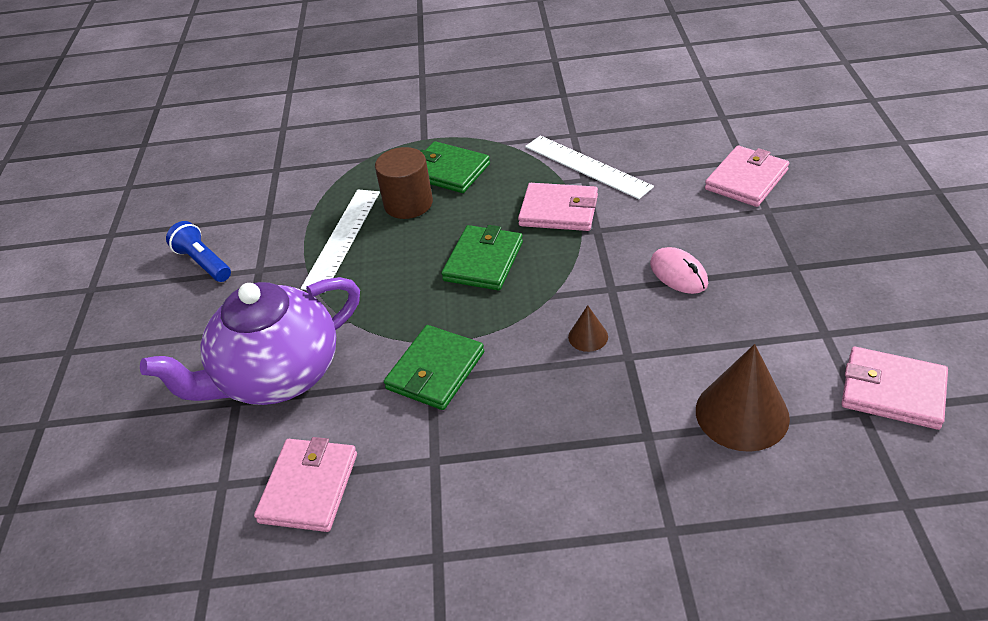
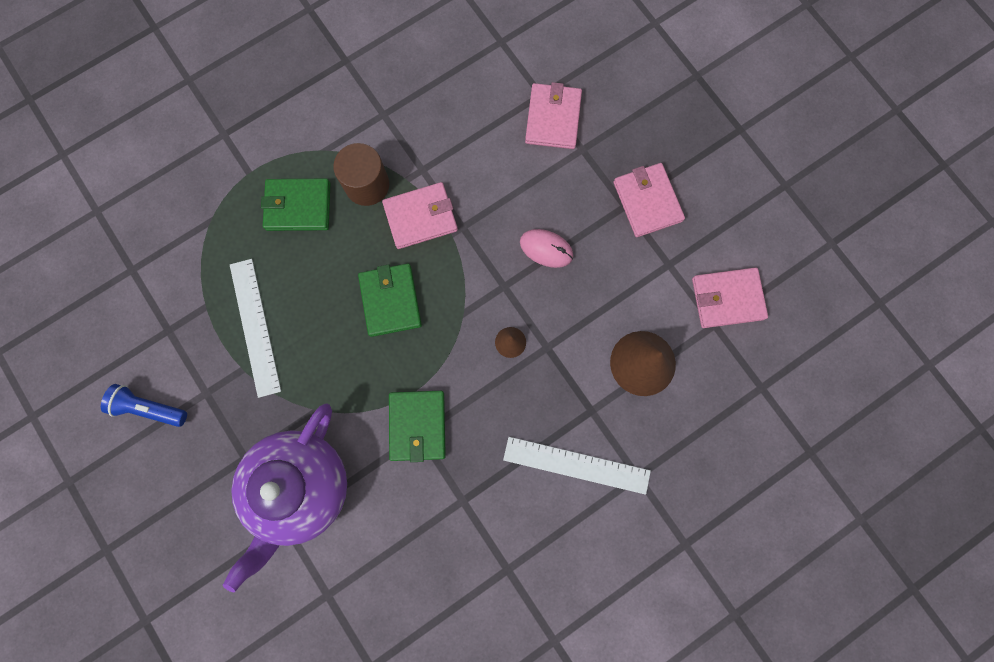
camera: 35 degrees left, 35 degrees up
(309, 487) = (391, 565): pink wallet -> pink wallet (647, 201)
(408, 203) = (287, 262): brown cylinder -> brown cylinder (367, 185)
(587, 166) = (416, 152): white ruler -> white ruler (576, 465)

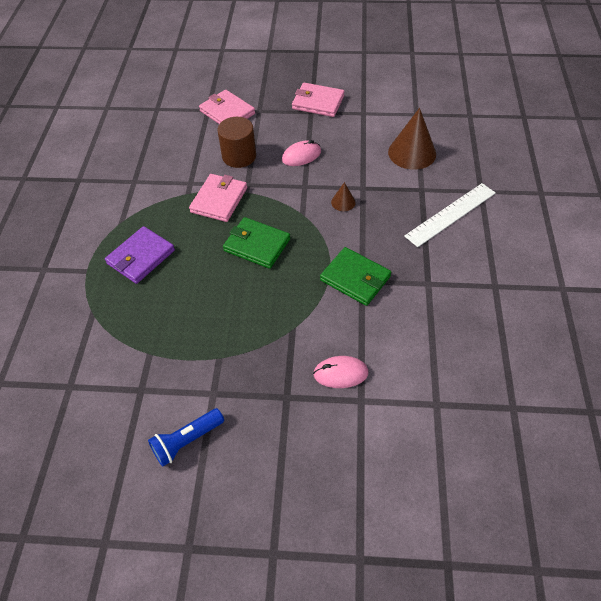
camera: 50 degrees left, 25 degrees down
(255, 327) = (196, 331): white ruler -> none
(298, 206) = (141, 257): green wallet -> purple wallet
(300, 488) = (340, 373): purple teapot -> pink mouse
(367, 185) = (168, 214): brown cylinder -> brown cylinder (239, 156)
(727, 299) = (406, 102): pink wallet -> none

